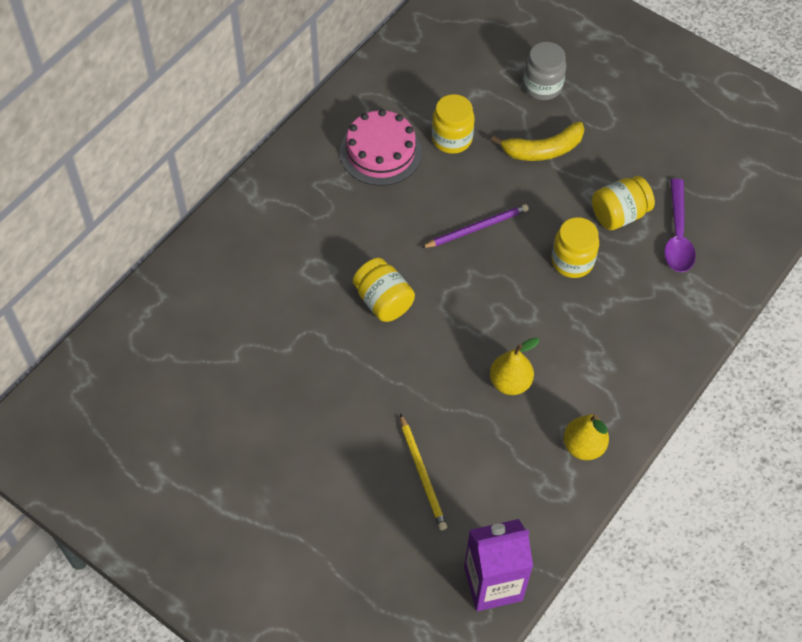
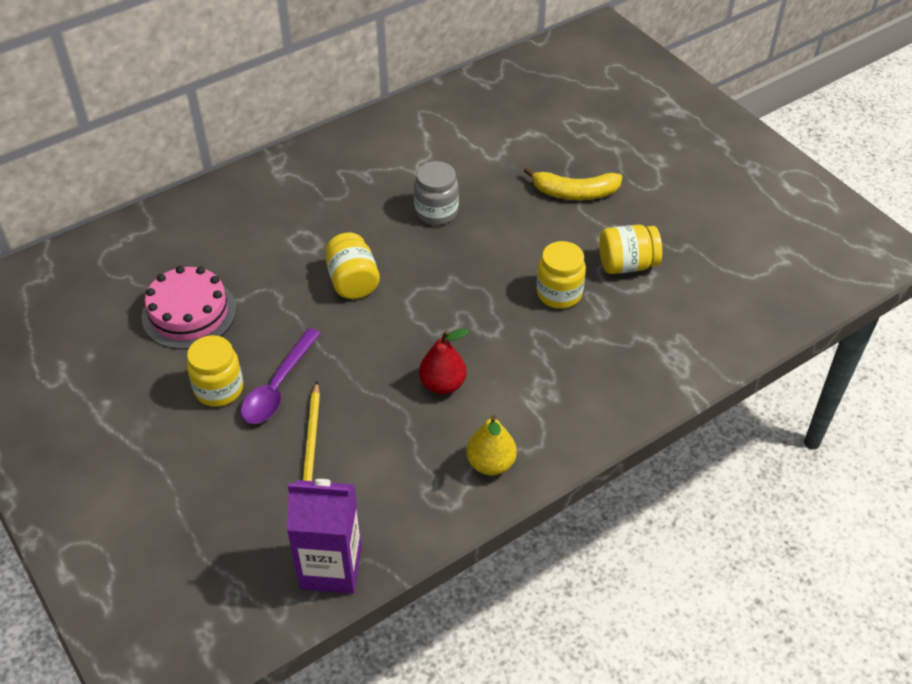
camera: 20 degrees right, 10 degrees down
(380, 152) = (415, 159): pink cake -> pink cake (189, 313)
(452, 139) = (489, 164): yellow jar -> yellow jar (219, 389)
(477, 228) = (476, 242): purple pencil -> none
(510, 382) = (443, 384): yellow pear -> red pear
(542, 86) = (599, 141): grey jar -> grey jar (436, 212)
(677, 235) = (680, 297): purple spoon -> purple spoon (278, 386)

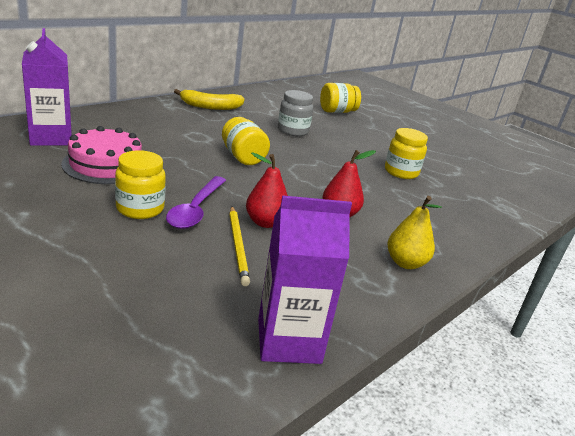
camera: 15 degrees left, 20 degrees down
(131, 266) = (51, 138): none -> purple carton
(350, 404) = (265, 222): none -> red pear
(575, 193) = (383, 130): yellow banana -> yellow banana (210, 107)
(627, 264) = (438, 162): yellow jar -> yellow jar (337, 111)

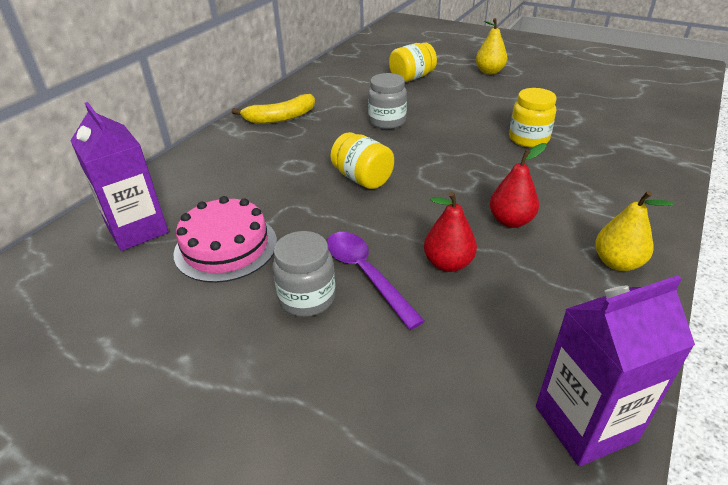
camera: 10 degrees left, 10 degrees up
(140, 209) = (307, 298): yellow jar -> grey jar
(196, 209) = (366, 274): purple spoon -> purple spoon turned 150 degrees clockwise
(238, 246) = (444, 309): yellow pencil -> none
(406, 125) = (489, 72): none -> yellow pear

